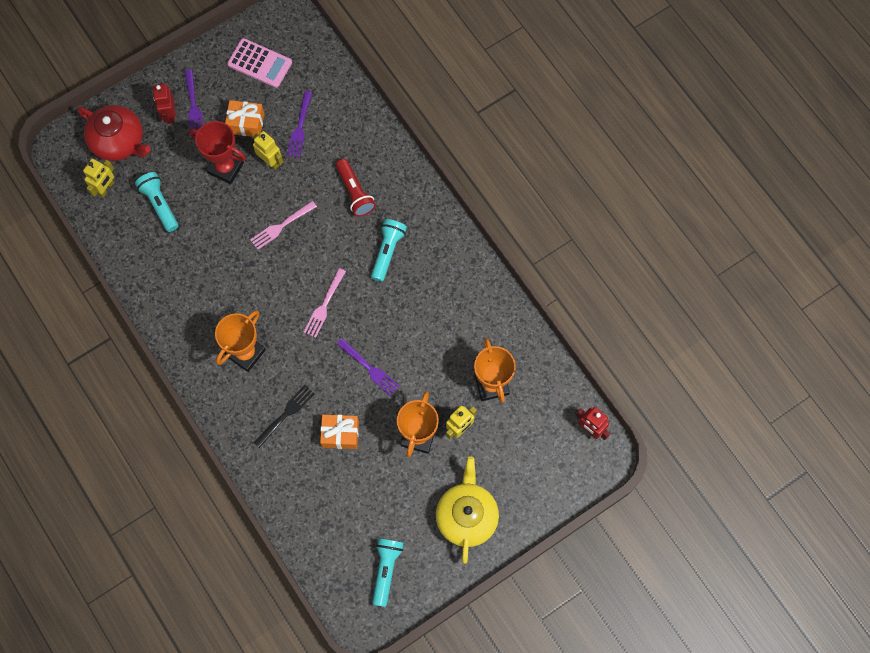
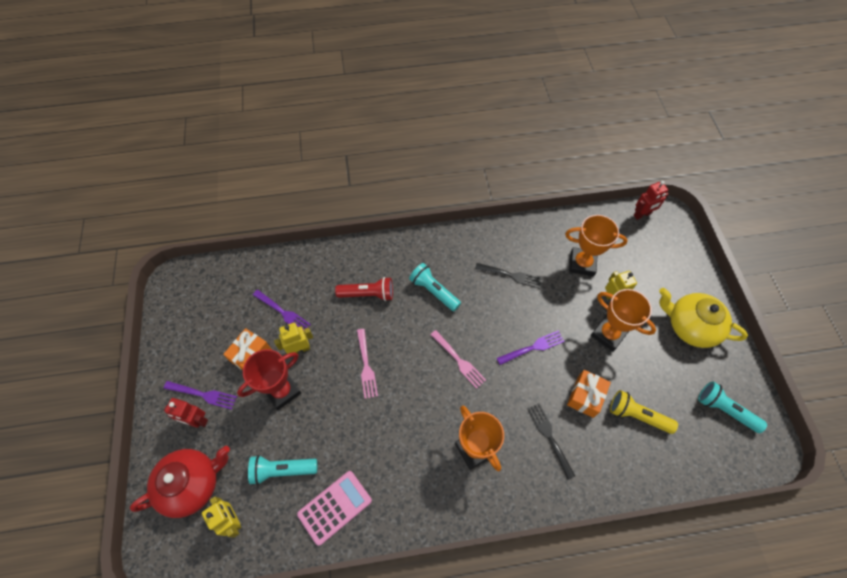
camera: 65 degrees left, 10 degrees down
(259, 63) = (202, 320): pink calculator -> pink calculator (335, 507)
(342, 487) = (637, 415): none -> yellow flashlight
(441, 318) = (510, 275): none -> black fork

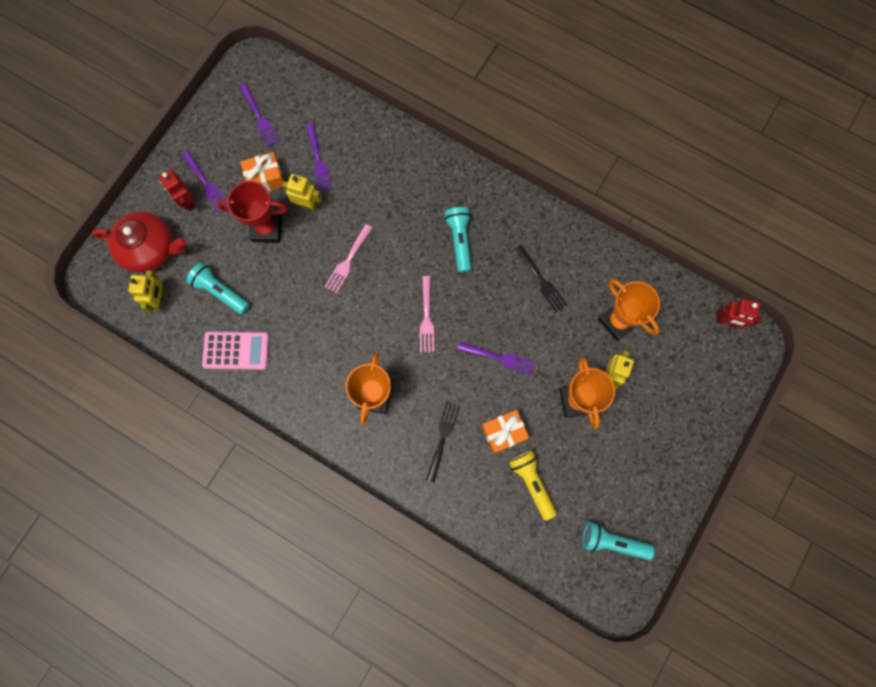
camera: 40 degrees right, 15 degrees up
(209, 315) = (259, 117): none -> purple fork
(368, 294) = (401, 199): red flashlight -> none
(690, 326) = (659, 455): yellow teapot -> none
(724, 410) = (612, 542): turquoise flashlight -> turquoise flashlight turned 60 degrees counterclockwise

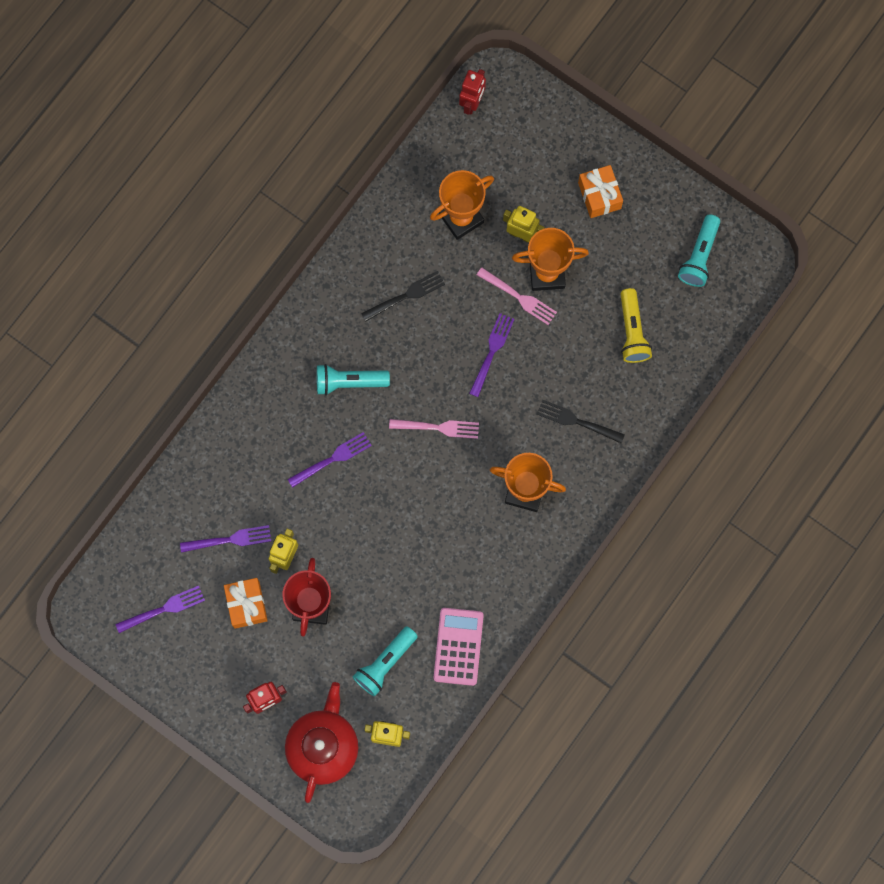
camera: 85 degrees left, 0 degrees up
(206, 183) = (245, 677): purple fork -> purple fork (332, 459)
(348, 260) = (361, 512): pink fork -> pink fork (518, 297)
(503, 432) = (576, 355): orange gift -> orange gift (599, 195)
(531, 483) = (632, 331): yellow flashlight -> yellow flashlight turned 75 degrees counterclockwise

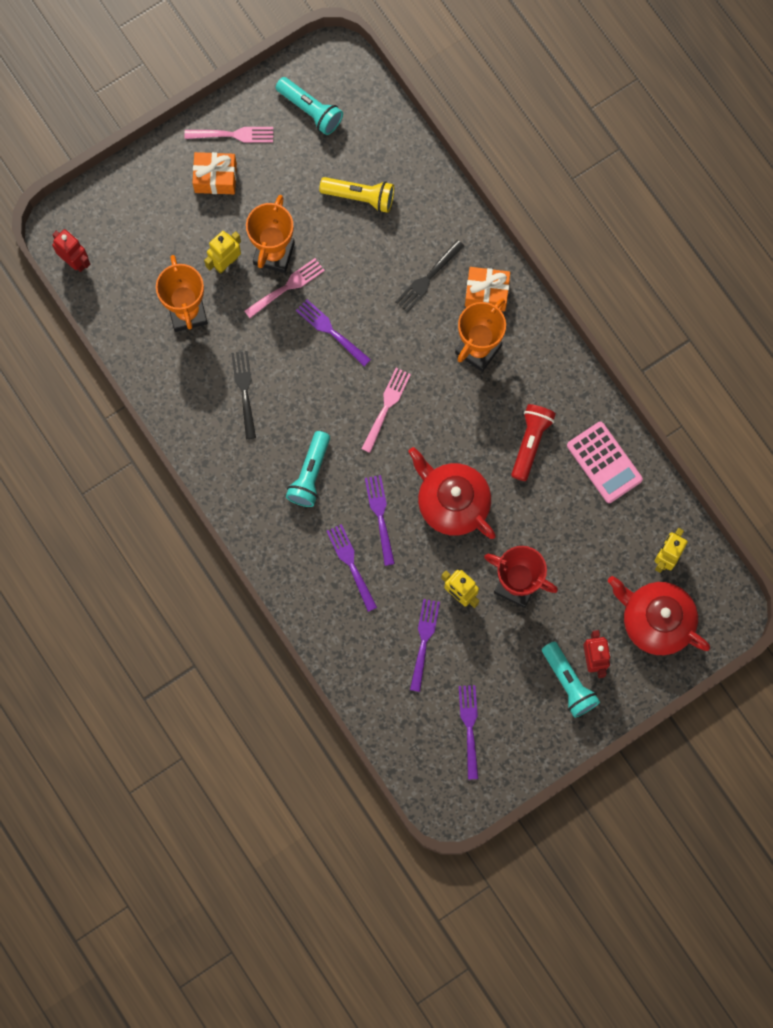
camera: 70 degrees left, 0 degrees up
(246, 605) = (494, 646): orange gift -> orange gift (486, 293)
(278, 449) = (351, 565): none -> purple fork
(369, 519) = (452, 502): none -> red teapot
(385, 663) = (596, 536): turquoise flashlight -> turquoise flashlight (568, 683)
(452, 571) = (530, 442): none -> red flashlight
(458, 646) = (604, 462): pink calculator -> pink calculator turned 150 degrees counterclockwise
(647, 195) = (232, 135): none -> pink fork

